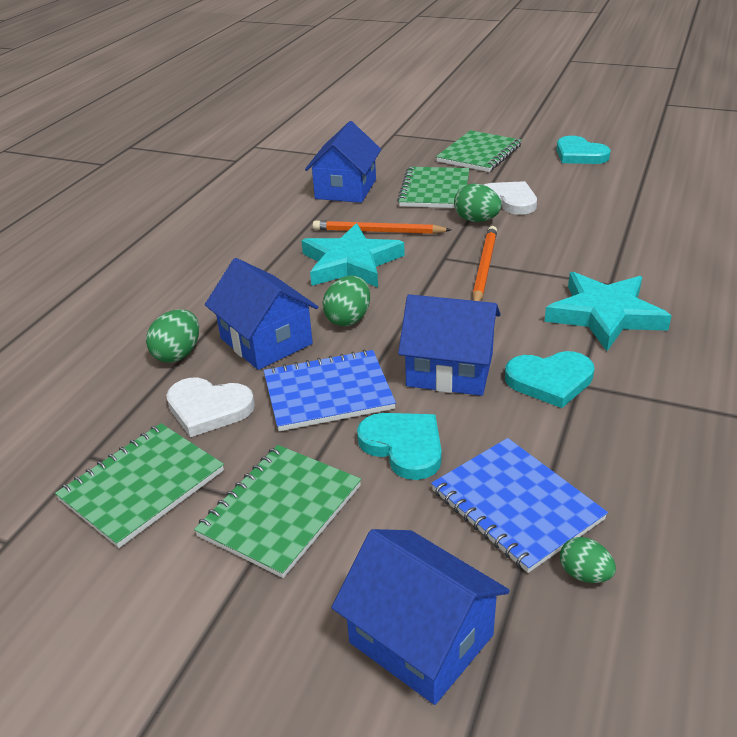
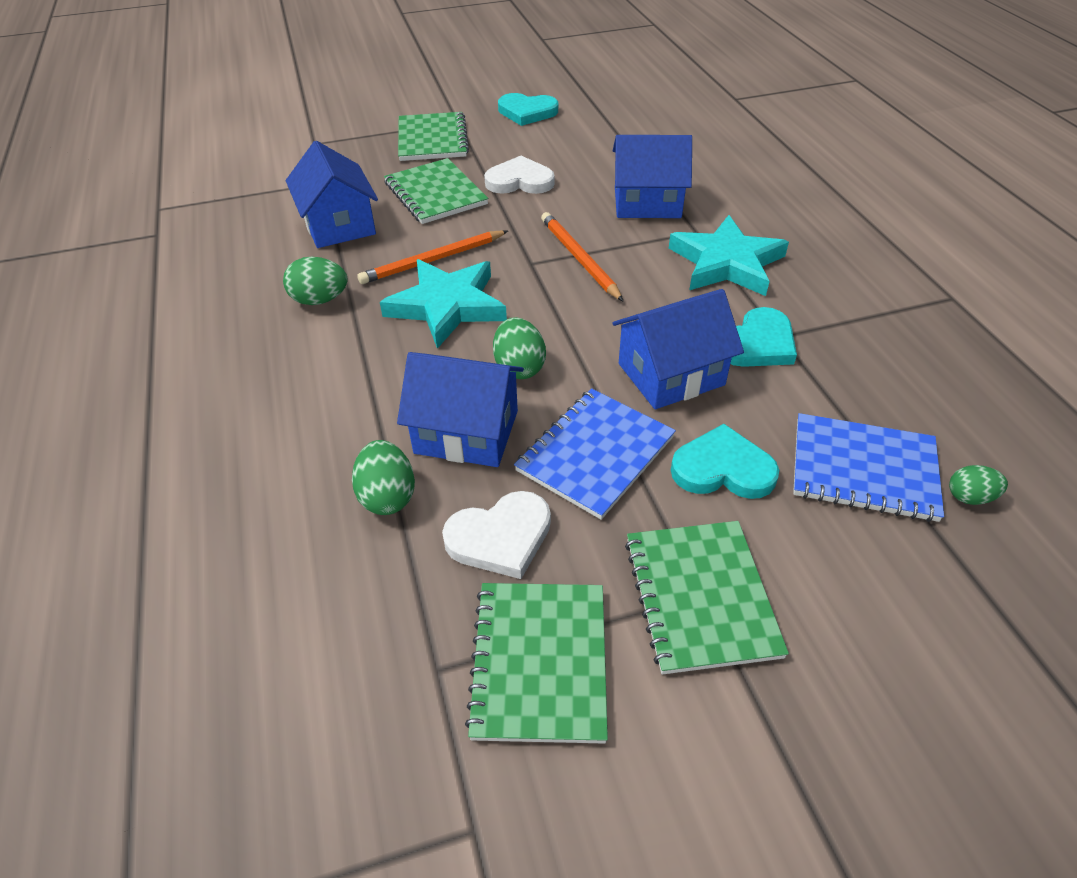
camera: 40 degrees left, 10 degrees up
(421, 639) = (940, 630): blue house -> blue house (647, 202)
(476, 220) = (514, 212): green egg -> green egg (320, 300)

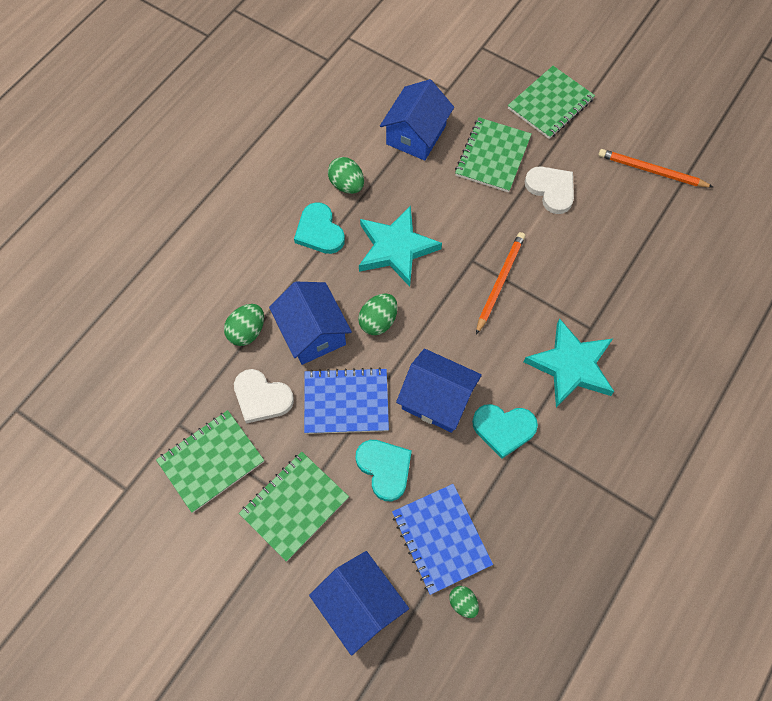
camera: 50 degrees right, 20 degrees up
(433, 260) = (428, 209): orange pencil -> orange pencil (651, 171)
(527, 112) = (641, 129): turquoise heart -> turquoise heart (319, 231)
(647, 202) = (597, 279): blue house -> blue house (360, 605)

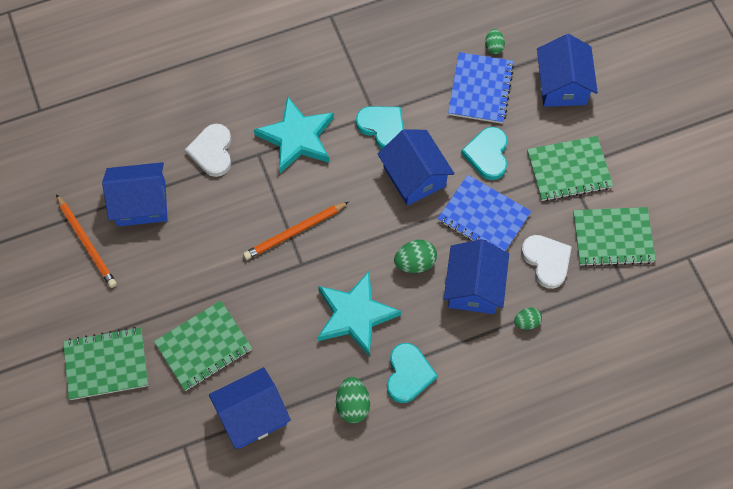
camera: 145 degrees left, 0 degrees up
(247, 331) = (526, 322): green egg -> green egg, size x0.65
(551, 190) = (184, 281): white heart -> white heart (212, 151)
(642, 225) = (141, 203): none -> blue house

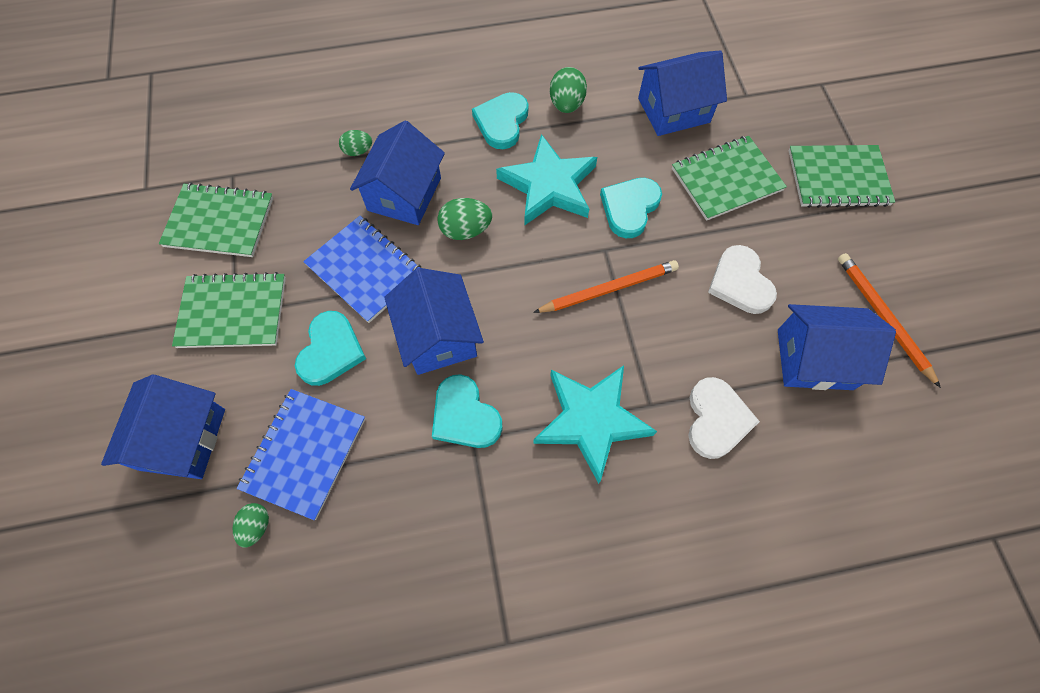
camera: 170 degrees left, 0 degrees up
(284, 305) = (629, 208): none -> turquoise heart
(546, 261) = (309, 208): white heart -> white heart (740, 282)

